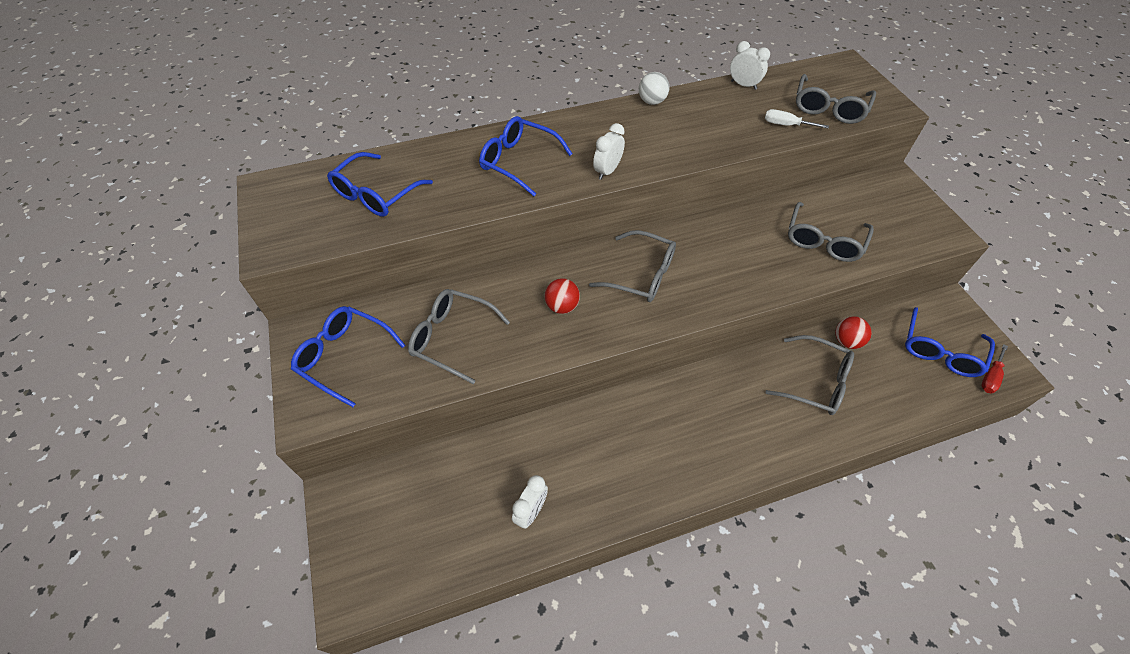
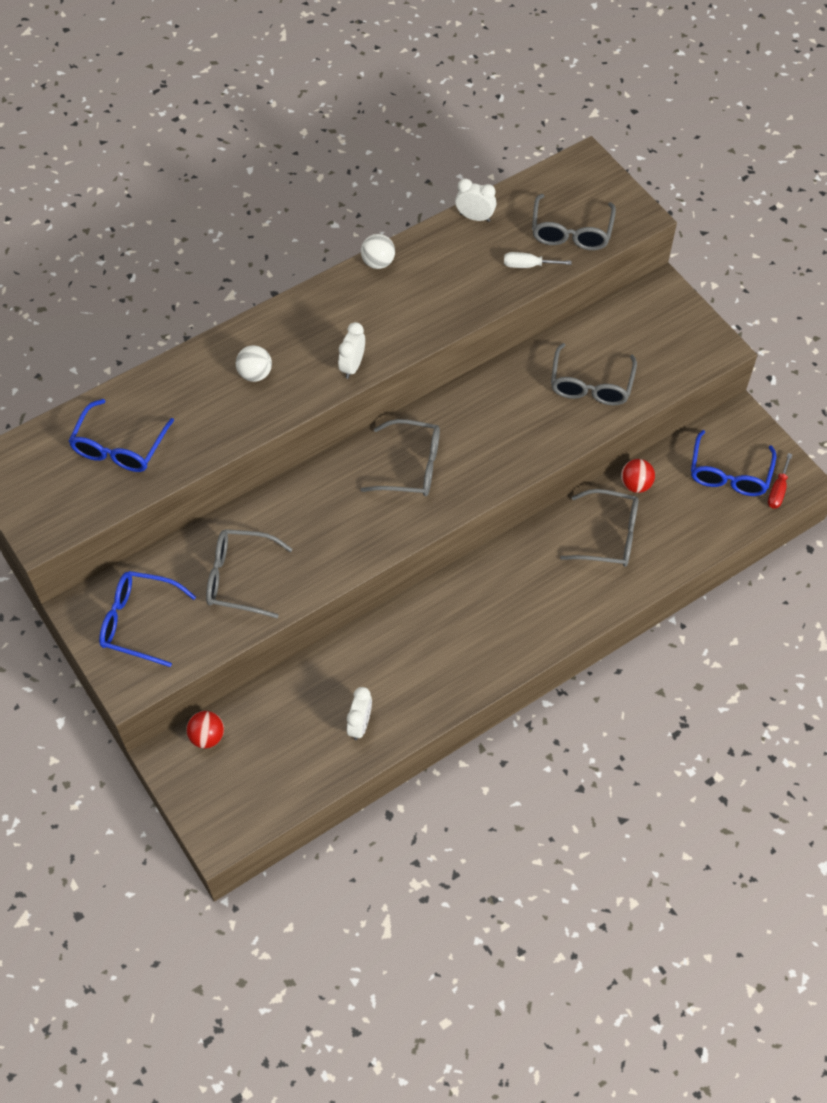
camera: 15 degrees left, 5 degrees up
(518, 161) = (255, 374): blue glasses -> white ball
(562, 306) = (339, 520): red ball -> red ball (207, 736)

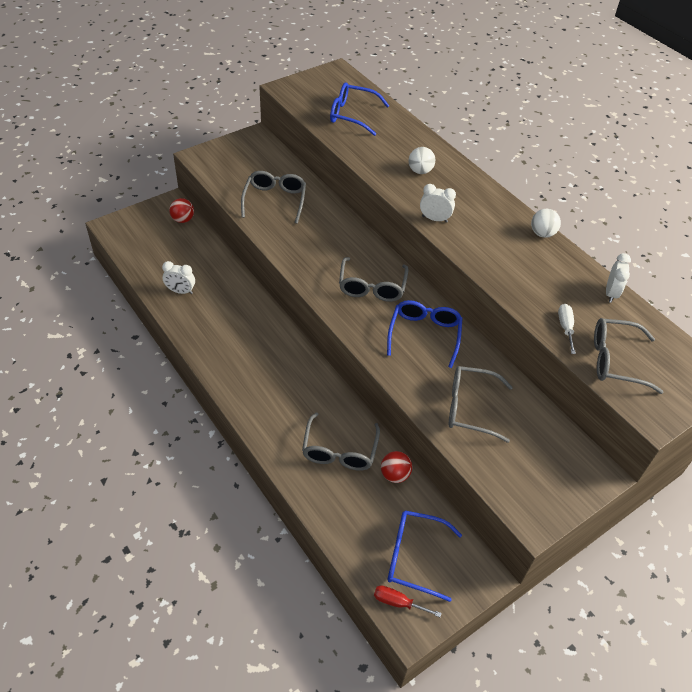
camera: 85 degrees right, 10 degrees down
(138, 622) = (244, 159): blue glasses -> blue glasses (424, 334)

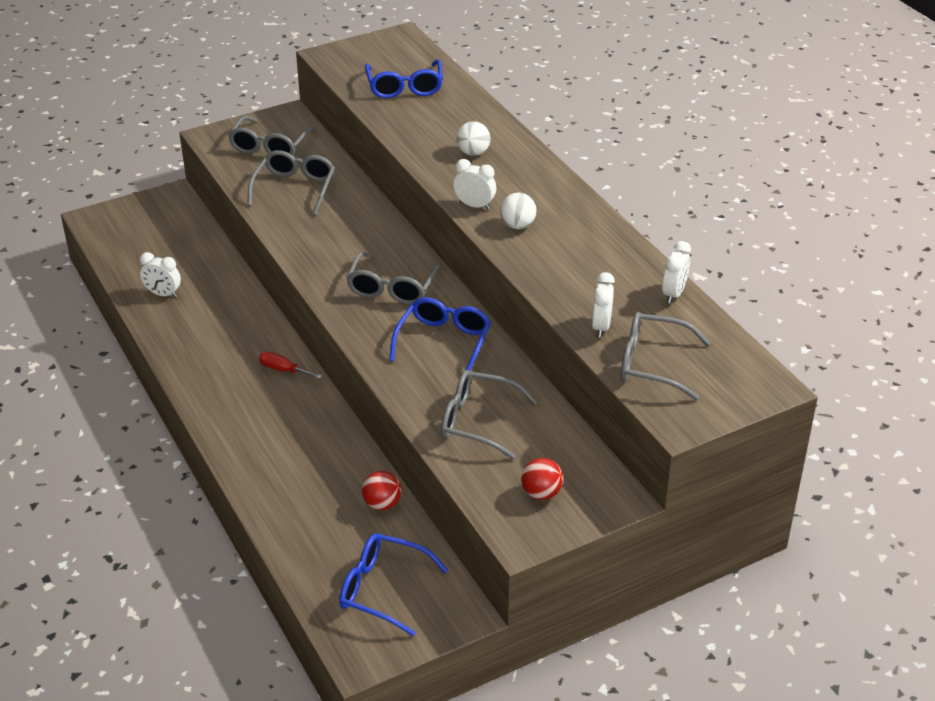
camera: 10 degrees right, 10 degrees down
(183, 219) = (183, 214): red ball -> red ball (541, 493)
(339, 451) = (319, 475): grey glasses -> grey glasses (270, 146)
(352, 115) = (405, 87): blue glasses -> blue glasses turned 120 degrees counterclockwise
(398, 602) = (350, 633): red screwdriver -> red screwdriver (283, 370)
(542, 233) = (608, 226): white ball -> white ball (517, 225)
(565, 327) = (601, 327): white screwdriver -> white clock

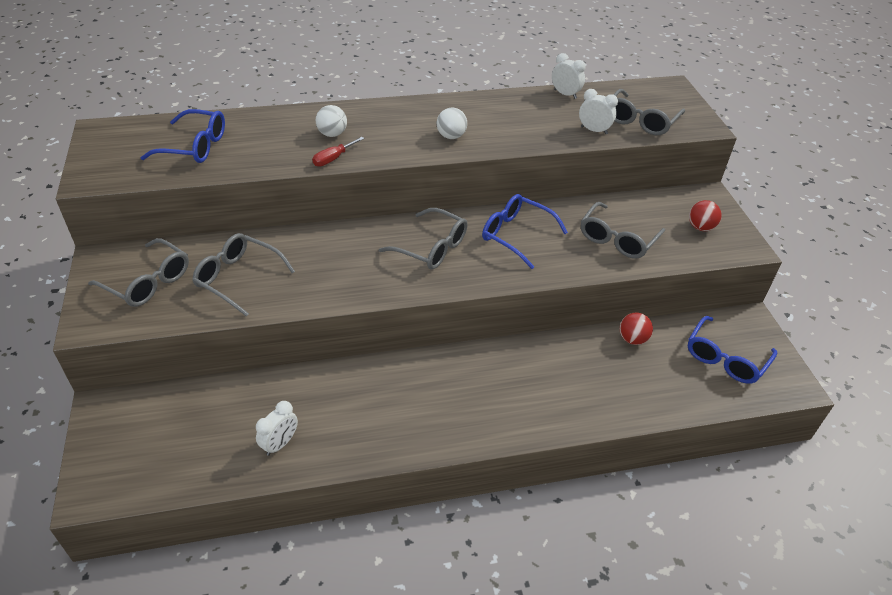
camera: 75 degrees left, 5 degrees up
(283, 370) = (445, 368): red screwdriver -> red screwdriver (333, 159)
(474, 205) = (411, 150): white clock -> none

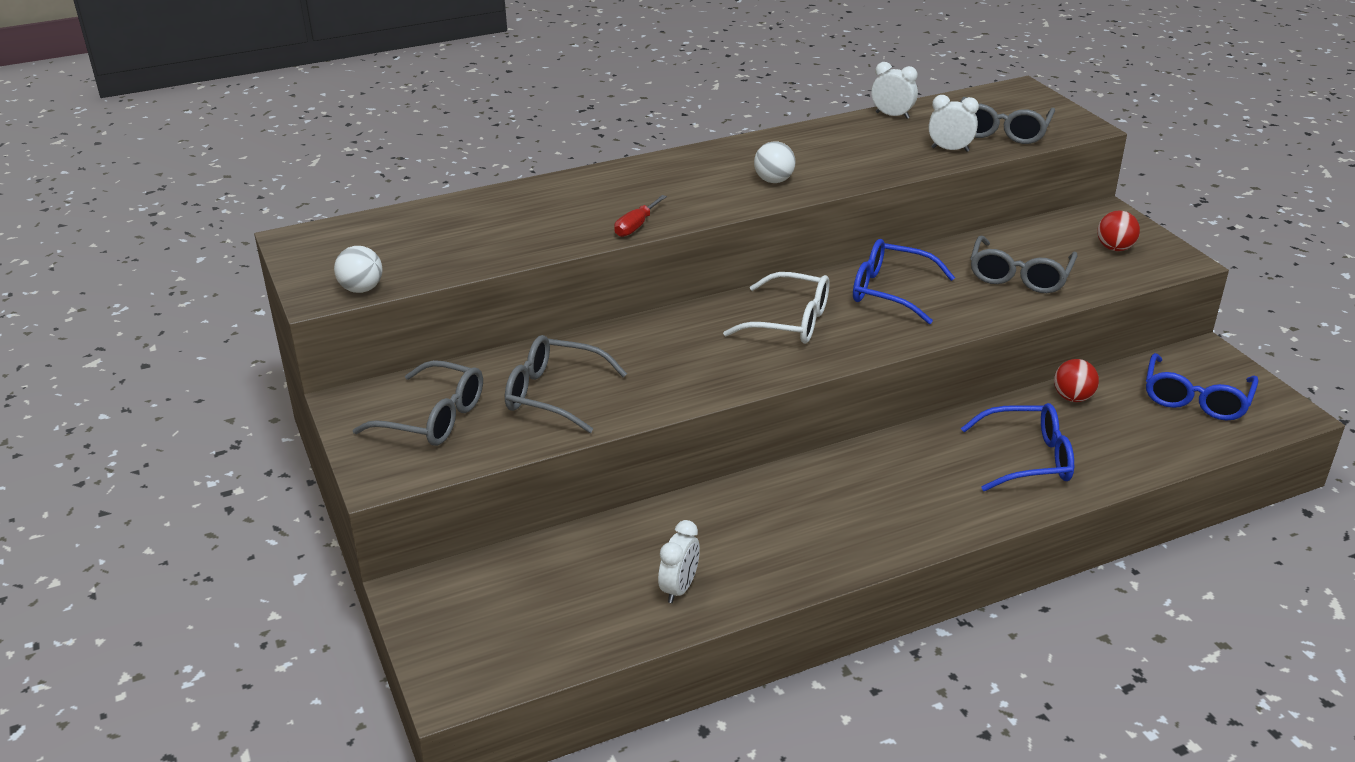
camera: 10 degrees left, 10 degrees down
(195, 146) = (442, 239): blue glasses -> blue glasses (1028, 459)
(332, 134) = (617, 200): white ball -> white ball (361, 289)
(432, 248) = (790, 322): grey glasses -> white glasses

